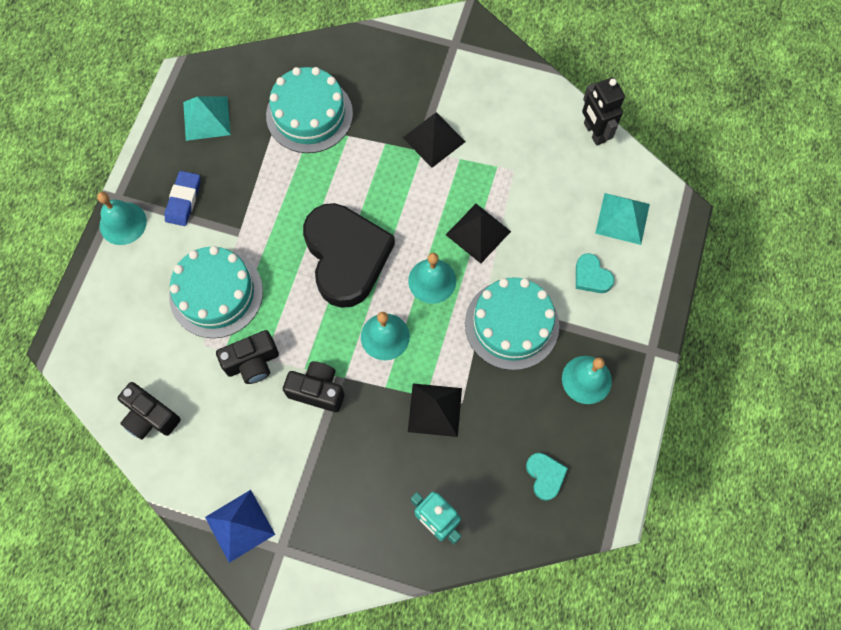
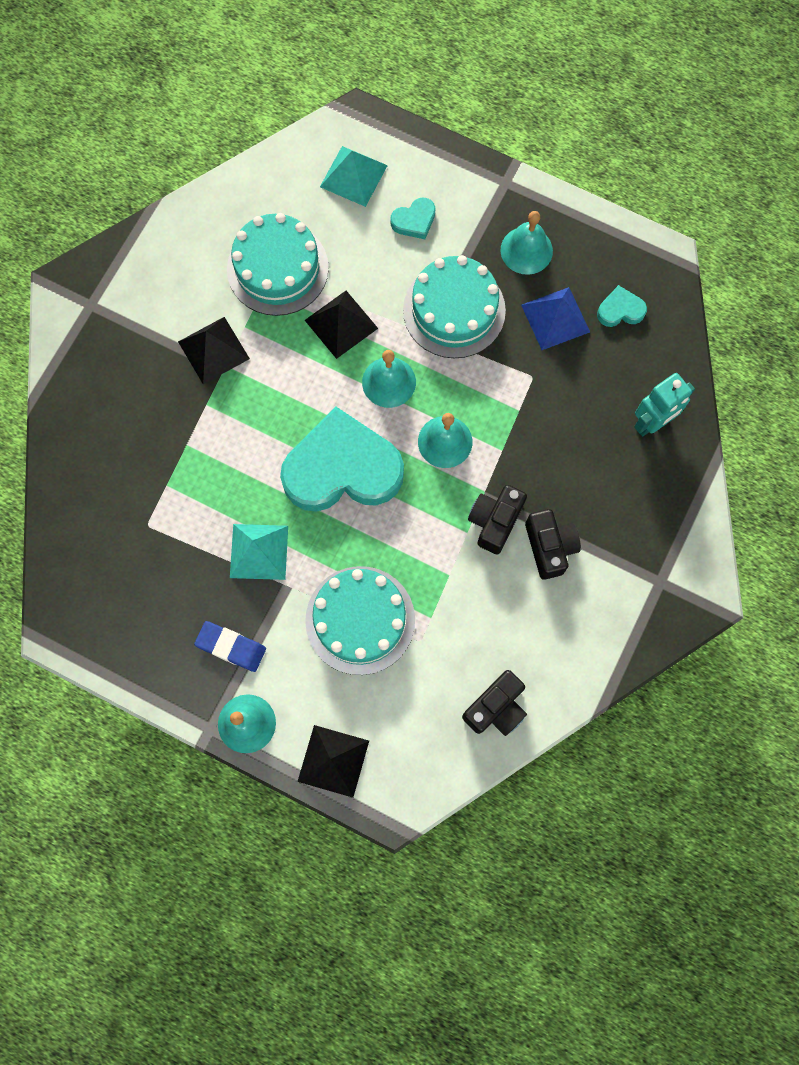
camera: 80 degrees left, 5 degrees up
(206, 118) = (123, 608): turquoise pyramid -> turquoise pyramid (259, 551)
(240, 525) = (630, 621): blue pyramid -> blue pyramid (555, 318)
(252, 362) = (451, 588): black camera -> black camera (549, 547)
(309, 114) = (147, 485): turquoise cake -> turquoise cake (277, 268)
(346, 257) = (342, 469): black heart -> turquoise heart
(434, 410) = (535, 404): black pyramid -> black pyramid (333, 761)
(594, 132) = (243, 181): black robot -> none

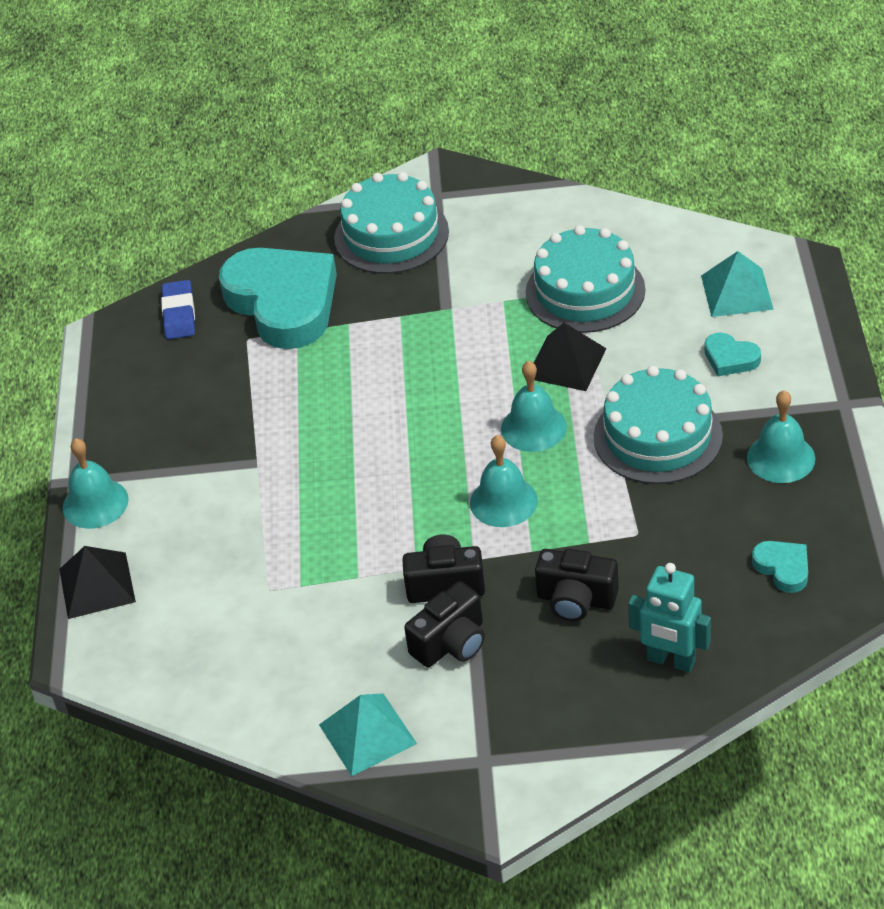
camera: 65 degrees right, 30 degrees down
(213, 350) = (460, 292): black pyramid -> none
(231, 647) = (165, 454): blue eraser -> blue eraser (179, 314)
(259, 551) = (277, 425): turquoise pyramid -> turquoise pyramid (367, 734)
(342, 469) = (410, 440): turquoise heart -> turquoise heart (283, 303)
(360, 620) = (259, 532): turquoise cake -> turquoise cake (391, 235)
(496, 708) = (236, 686): black camera -> black camera (576, 600)
(555, 318) = (722, 519): blue pyramid -> none

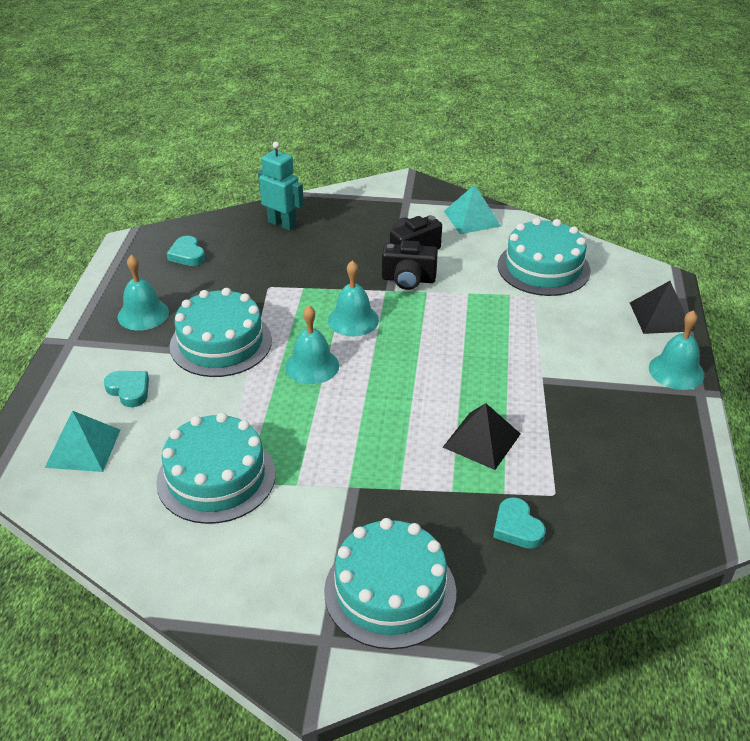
camera: 175 degrees left, 5 degrees down
(179, 314) = (629, 538): blue eraser -> none
(252, 644) = (543, 268): none -> turquoise cake
(283, 303) = (517, 527): turquoise heart -> turquoise heart, size x0.41
(566, 363) = (264, 412): black pyramid -> black pyramid (481, 440)
(576, 600) = (325, 259): black camera -> none

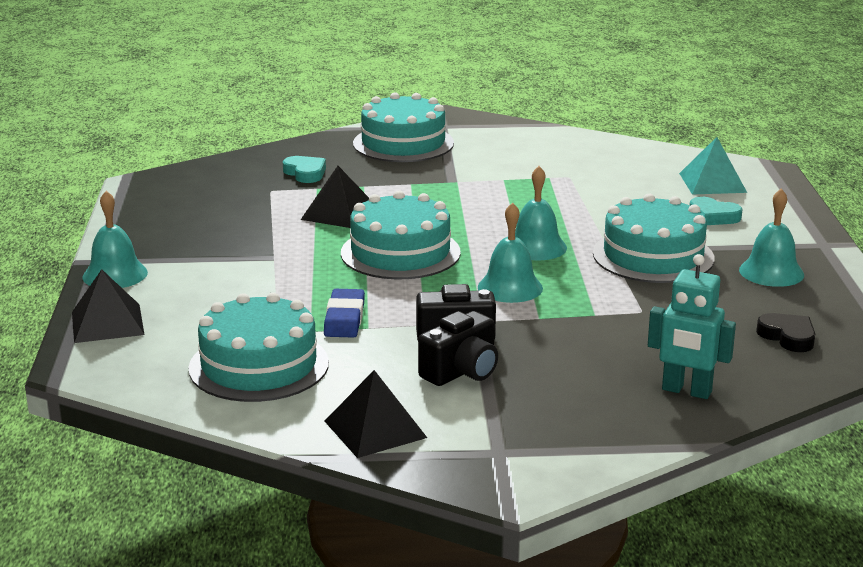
camera: 170 degrees right, 15 degrees down
(187, 255) = (788, 337): turquoise heart -> black heart
(216, 477) = (576, 177): turquoise cake -> turquoise cake (400, 253)
(472, 218) = (375, 429): turquoise pyramid -> black pyramid
(484, 302) = (344, 318): none -> blue eraser

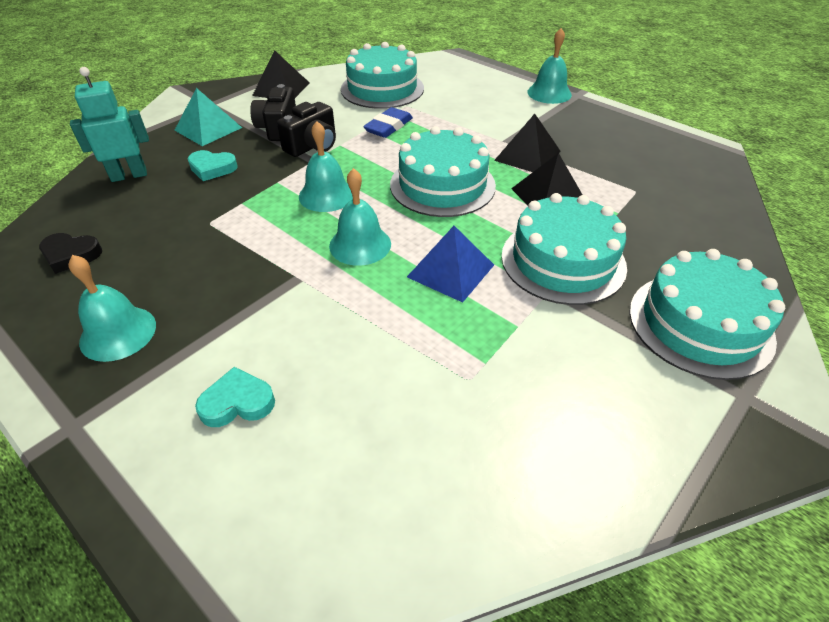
camera: 135 degrees right, 20 degrees up
(107, 323) = (489, 74): black pyramid -> black pyramid (527, 155)
(305, 173) = (661, 223): turquoise heart -> turquoise heart (212, 168)
(344, 318) = (388, 126): blue eraser -> blue eraser turned 75 degrees clockwise
(497, 211) = (450, 270): none -> blue pyramid
(653, 256) = (251, 291): turquoise cake -> turquoise cake (563, 261)
(712, 182) = (294, 498): turquoise pyramid -> turquoise pyramid (208, 129)

